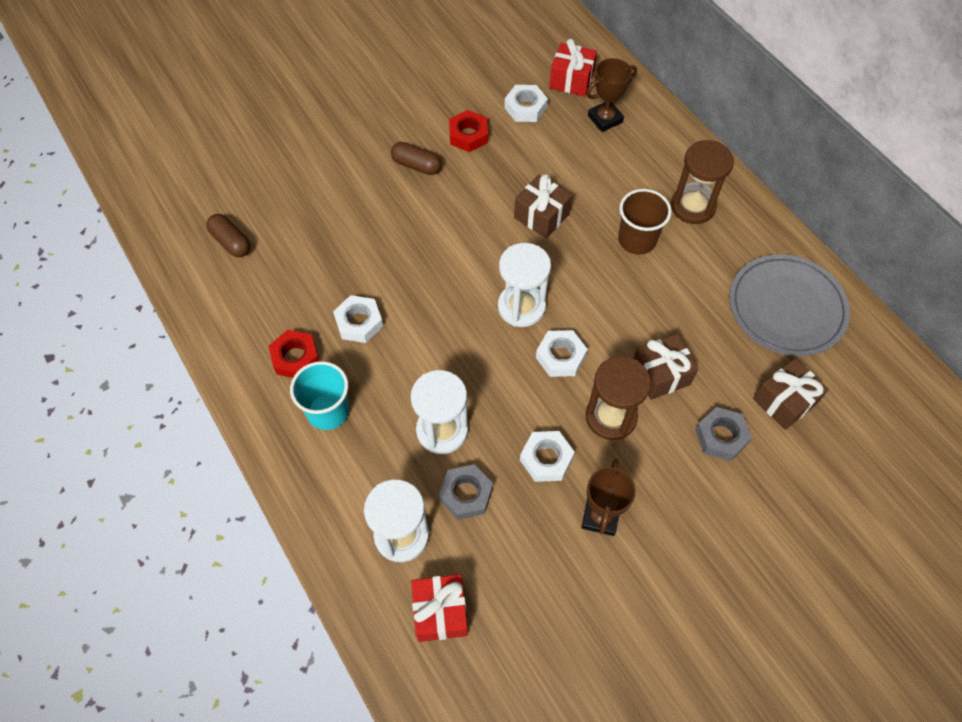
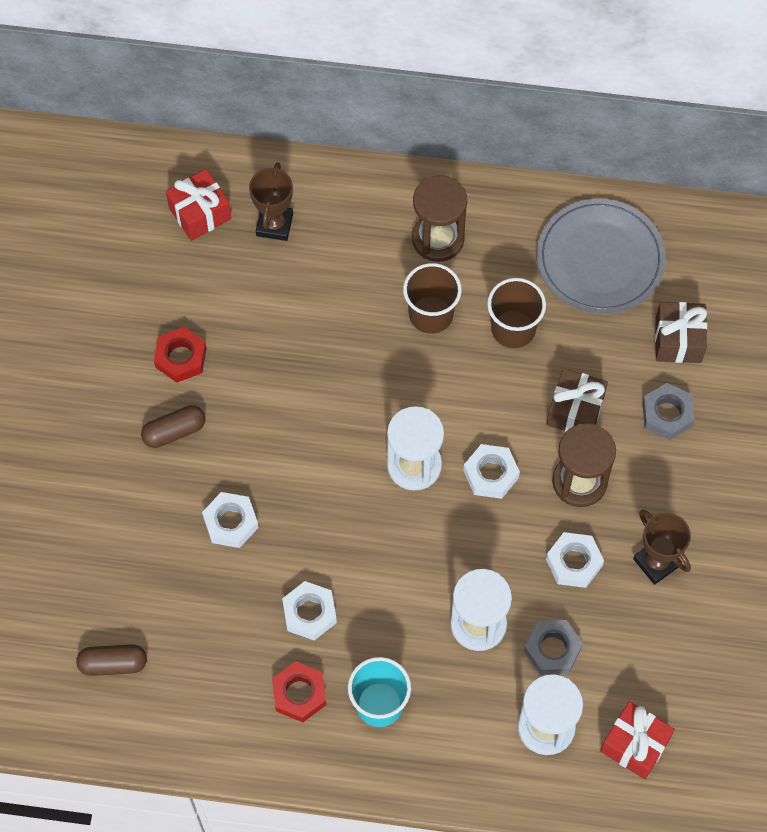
camera: 50 degrees left, 5 degrees up
(525, 107) = (195, 281): white nut -> white nut (230, 522)
(541, 216) = (333, 370): brown gift -> none
(678, 293) = (513, 329): none -> brown cup

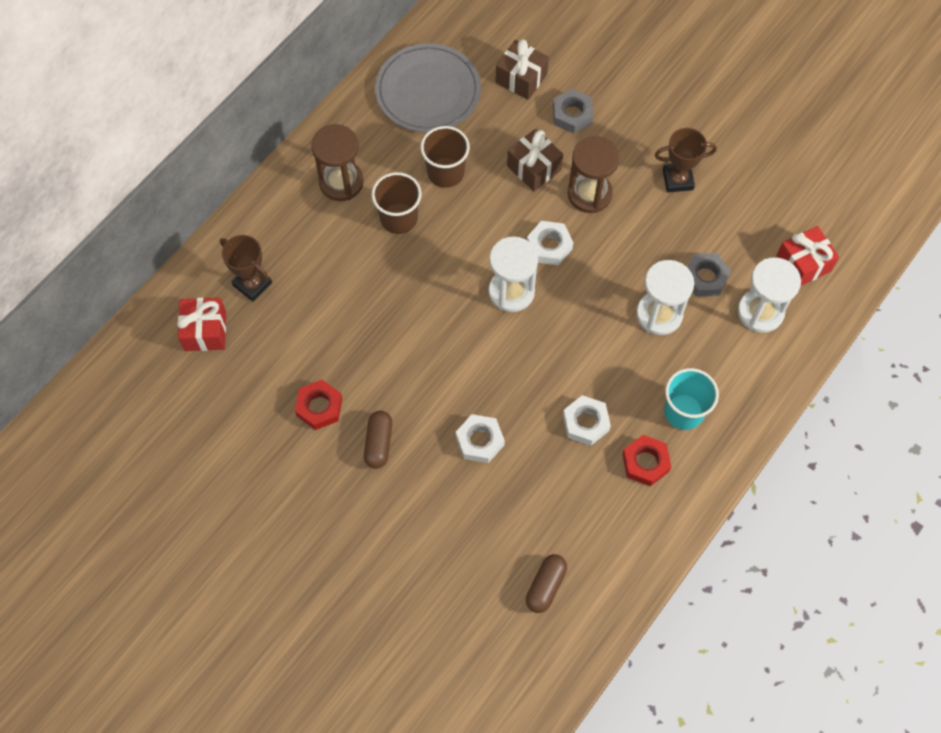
camera: 60 degrees left, 0 degrees up
(574, 562) = (648, 230): white nut -> none

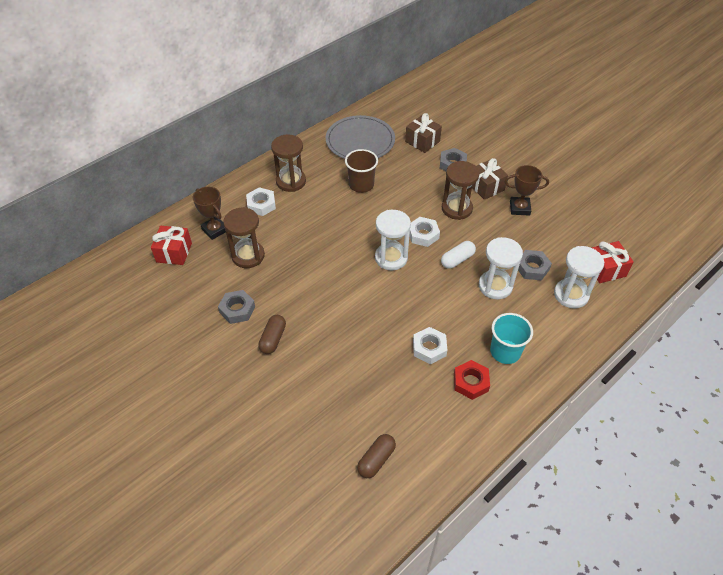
camera: 10 degrees right, 15 degrees down
(311, 320) = (248, 256): none -> brown hourglass
(319, 407) = (237, 309): red nut -> grey nut
(399, 218) = (323, 206): brown cup -> none
(479, 441) = (347, 348): white nut -> white nut (261, 205)
(534, 168) = (421, 189): brown gift -> brown gift (486, 187)
(602, 280) = (457, 260): none -> white capsule

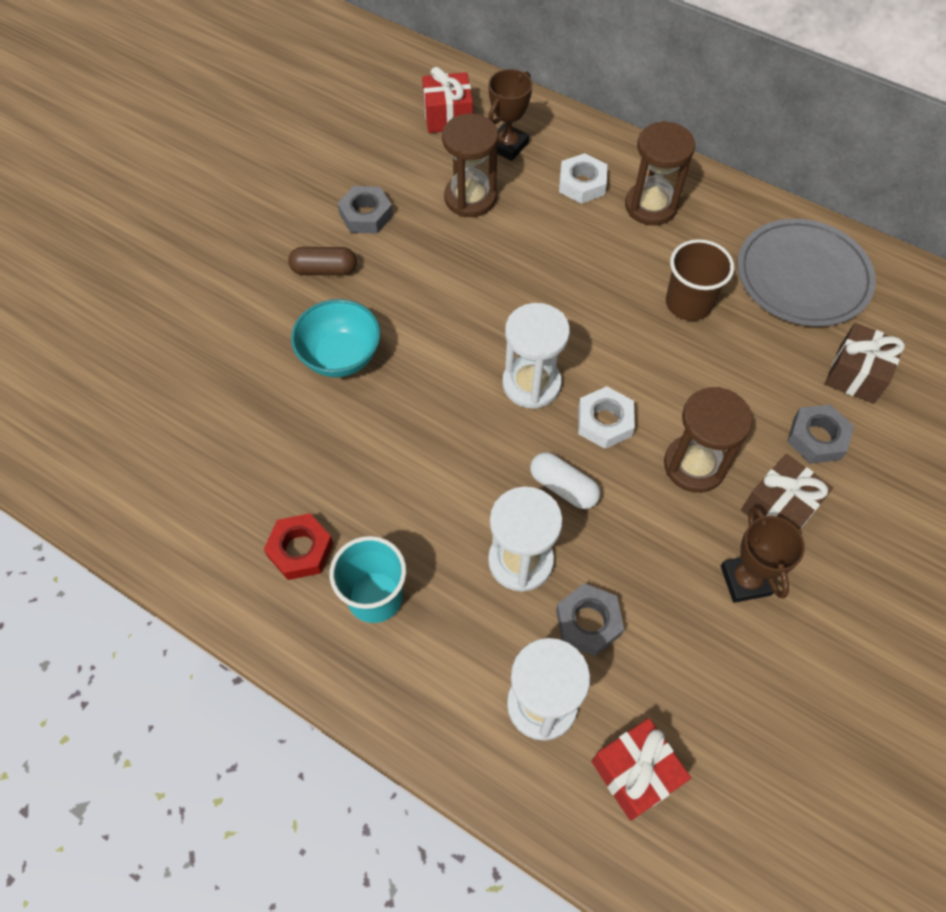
camera: 75 degrees right, 10 degrees up
(344, 341) = (340, 357): none -> turquoise bowl
(376, 460) = (143, 443): brown capsule -> none
(429, 348) = (355, 476): white nut -> none

